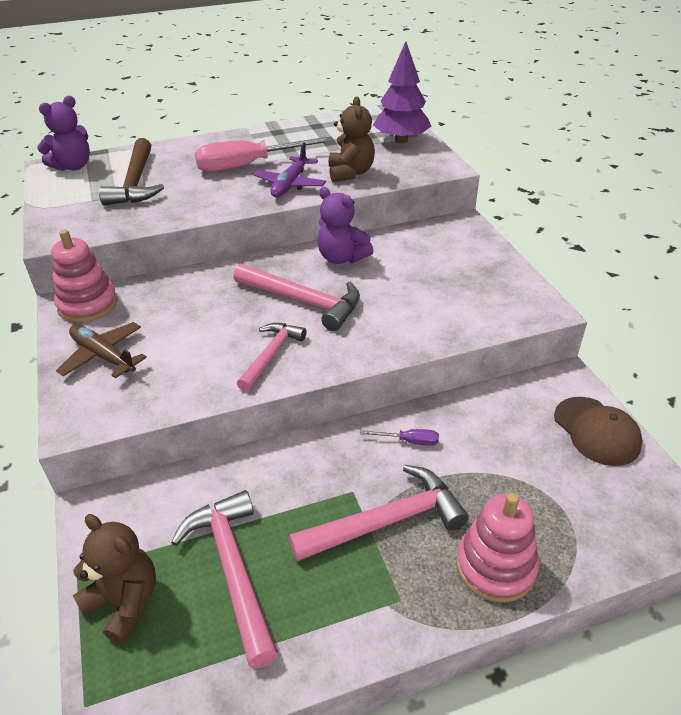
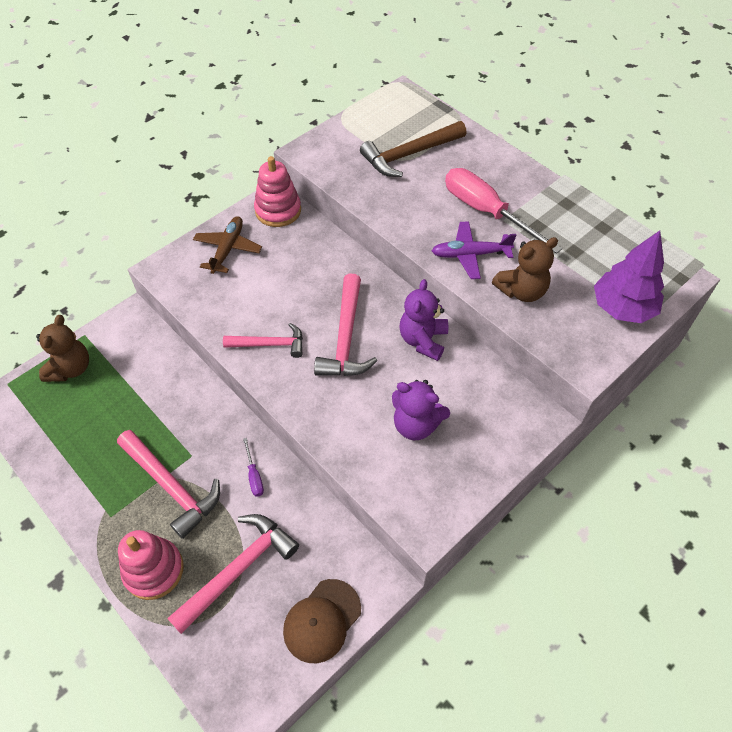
camera: 65 degrees right, 15 degrees up
(73, 166) = (411, 106): purple teddy bear -> purple teddy bear (416, 424)
(233, 570) = (106, 412): pink hammer -> pink hammer (238, 570)

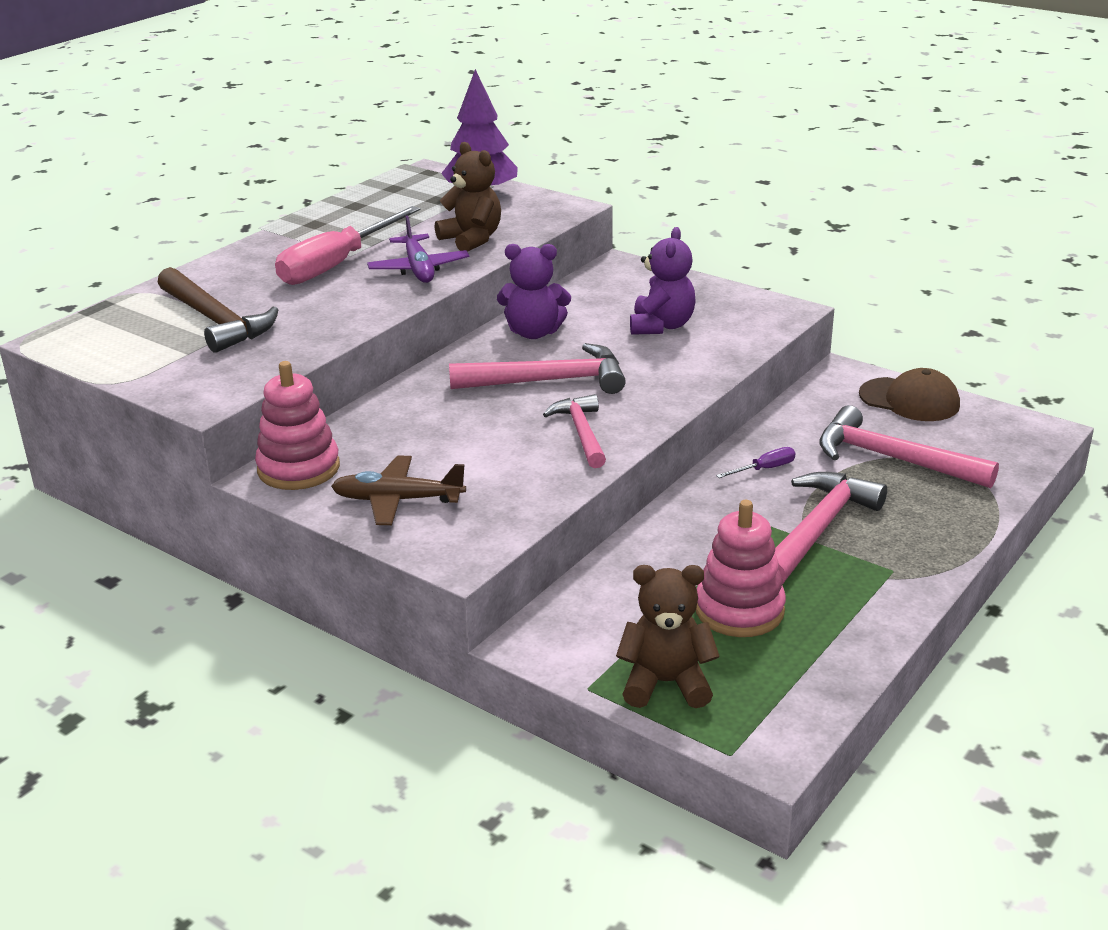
camera: 100 degrees left, 25 degrees down
(153, 570) = (938, 518): pink stacking toy -> pink stacking toy (739, 610)

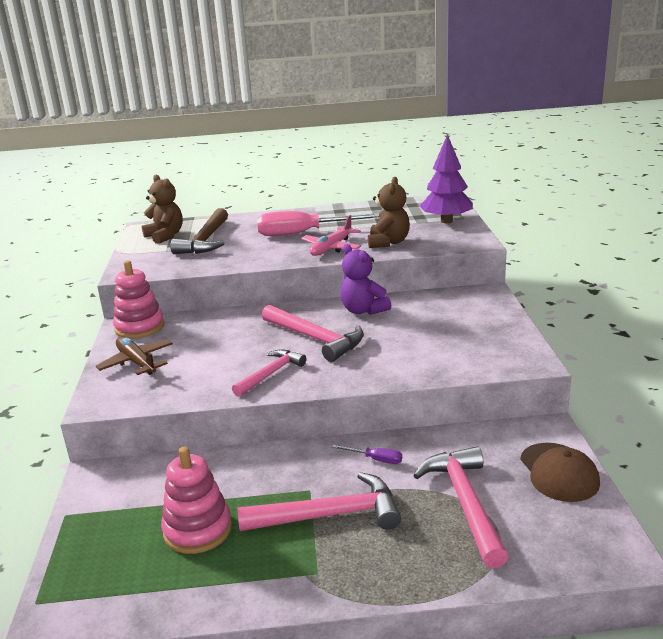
camera: 50 degrees right, 5 degrees down
(418, 269) = (331, 248): purple plane -> pink plane
(661, 326) = (435, 337): purple teddy bear -> none
(666, 683) = (92, 540): brown teddy bear -> brown teddy bear (165, 236)

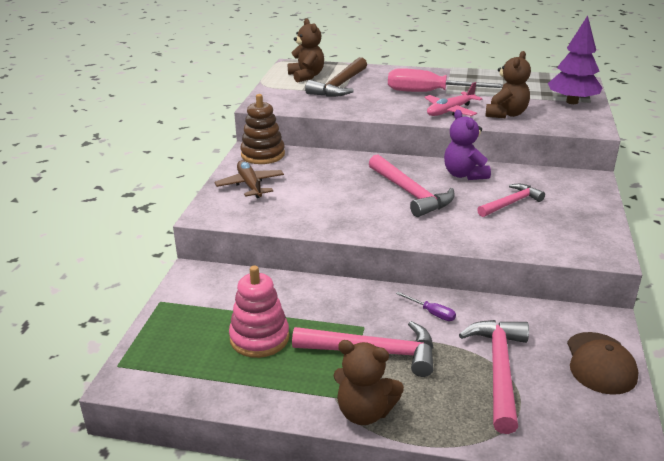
camera: 15 degrees right, 5 degrees up
(139, 327) = (263, 155): pink stacking toy -> brown stacking toy
(270, 374) = (359, 217): pink hammer -> pink hammer (511, 203)
(343, 583) = (364, 412): none -> brown teddy bear

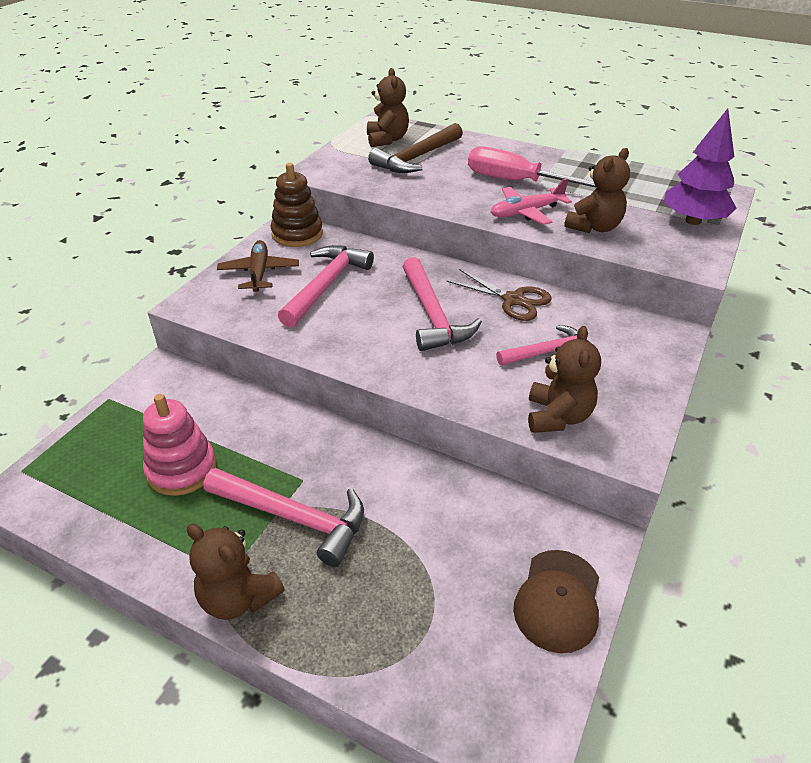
camera: 15 degrees right, 10 degrees up
(431, 313) = (390, 479): purple screwdriver -> none
(464, 175) = (513, 300): purple teddy bear -> brown scissors
(499, 370) = (425, 579): pink hammer -> pink hammer (326, 285)
(544, 241) = (557, 416): none -> brown teddy bear

